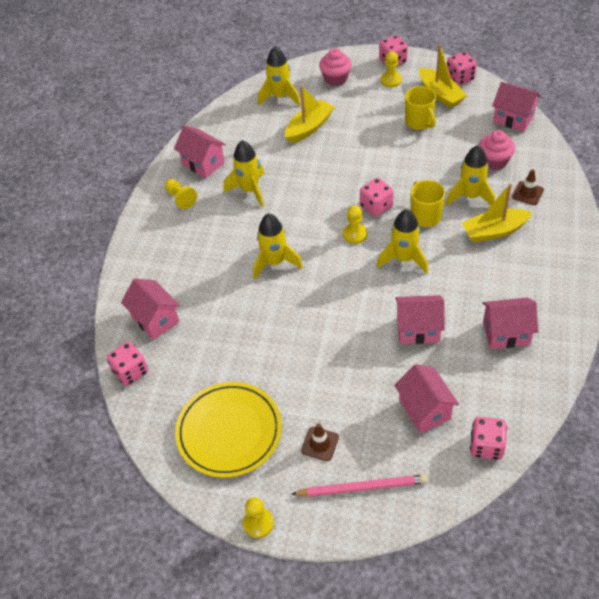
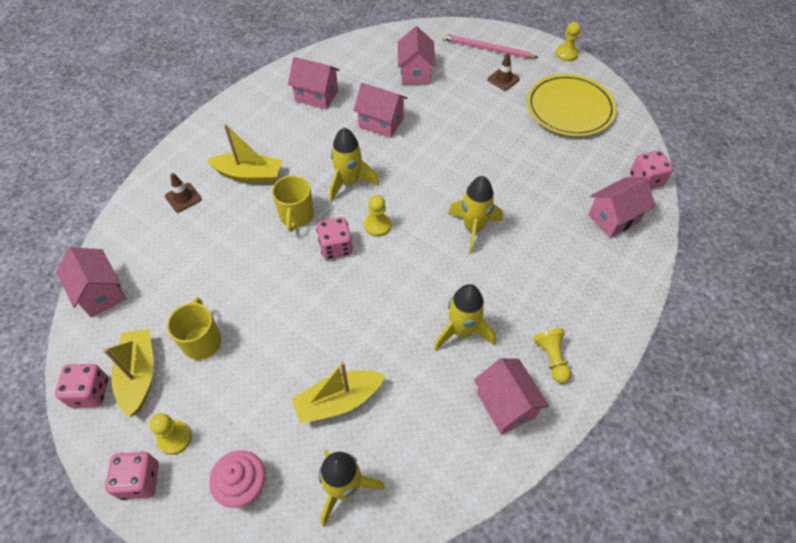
camera: 160 degrees left, 5 degrees up
(155, 319) = (614, 218): pink house -> pink house turned 75 degrees clockwise
(470, 196) = (237, 217): yellow rocket -> none
(486, 446) = (390, 41): pink dice -> none
(494, 161) = (176, 247): pink cupcake -> none

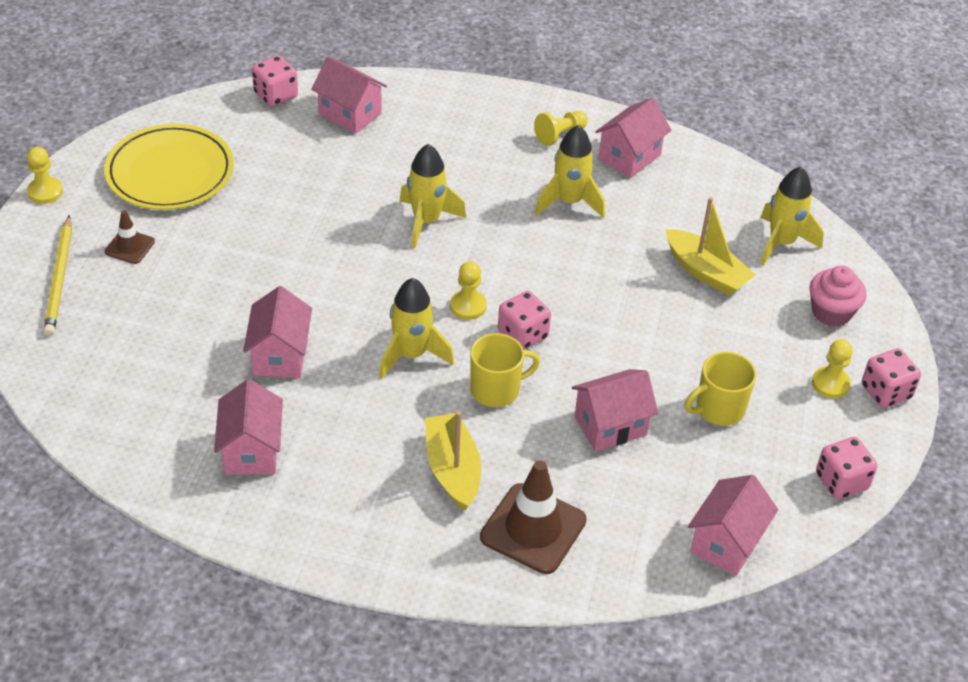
camera: 115 degrees left, 10 degrees down
(139, 375) = (793, 447): yellow boat -> none
(183, 197) = (533, 529): brown traffic cone -> brown traffic cone, size x1.88
(415, 73) = (150, 347): pink house -> pink house (610, 426)
(486, 49) = (59, 279): pink pencil -> yellow pencil

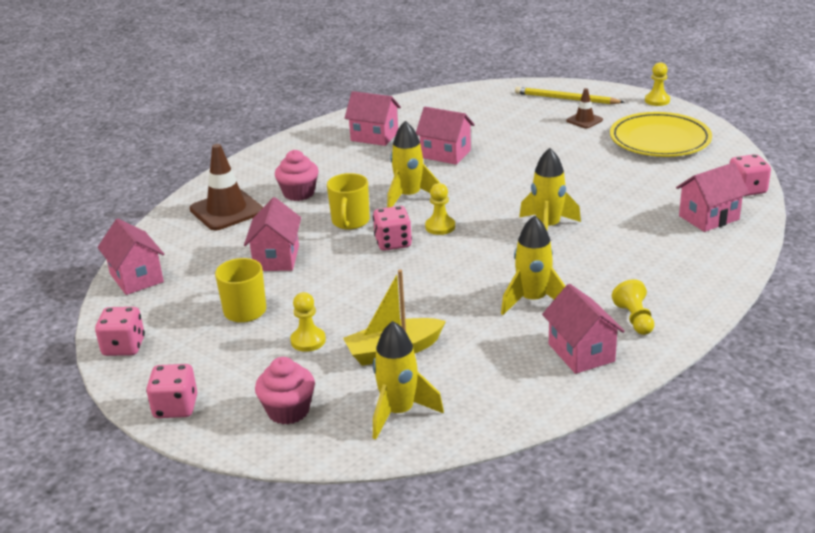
camera: 120 degrees right, 15 degrees down
(452, 469) = (299, 193): yellow boat -> pink cupcake
(830, 384) = (214, 378): yellow pawn -> yellow pawn (308, 341)

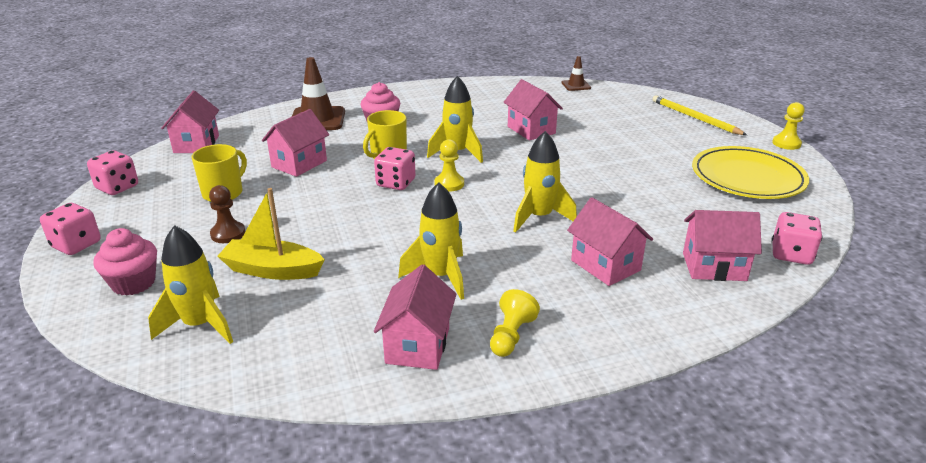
camera: 30 degrees right, 0 degrees up
(308, 341) = (228, 234): yellow pawn -> brown pawn
(374, 136) = (493, 101): pink house -> pink house (605, 265)
(584, 120) = (690, 139): brown traffic cone -> brown traffic cone (576, 85)

